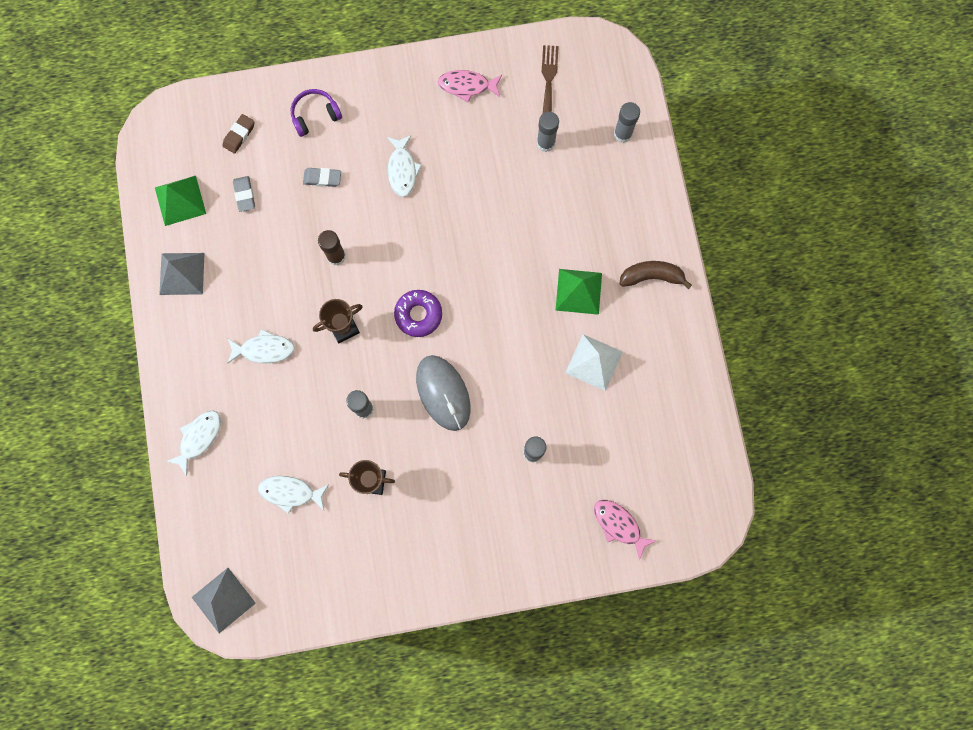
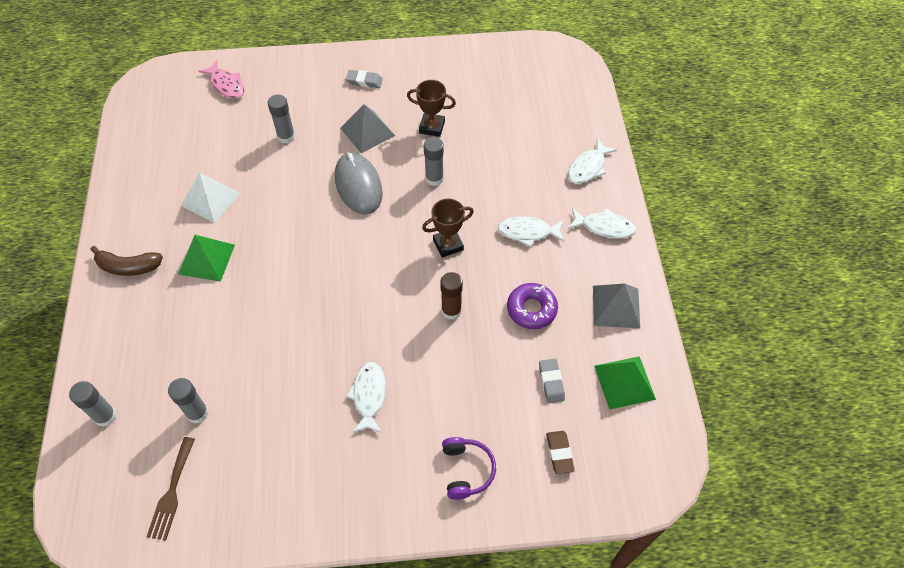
camera: 175 degrees left, 20 degrees down
(223, 600) = (560, 62): grey pyramid -> grey pyramid (367, 131)
(239, 135) = (559, 453): brown eraser -> brown eraser turned 45 degrees counterclockwise
(290, 492) = (504, 124): white fish -> white fish (604, 227)
(315, 115) = (466, 470): purple headphones -> purple headphones turned 75 degrees counterclockwise
(322, 178) = (461, 393): grey eraser -> grey eraser (364, 81)
(418, 315) = (372, 250): purple donut -> purple donut (531, 309)
(467, 86) = (275, 493): pink fish -> none

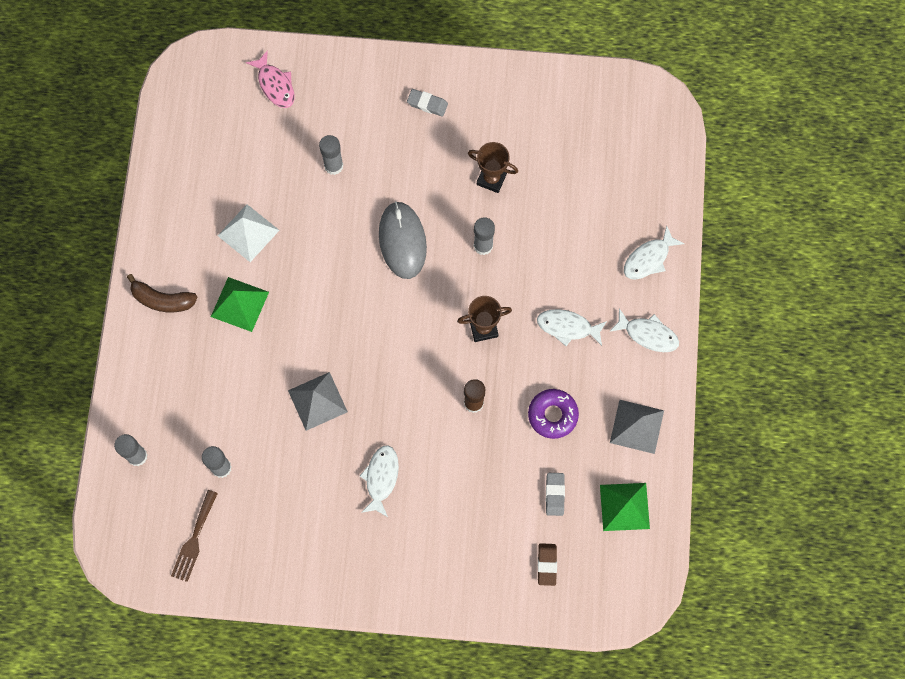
camera: 10 degrees right, 15 degrees up
(367, 131) = (421, 173): grey pyramid -> grey pyramid (317, 401)
(466, 470) = (459, 565): purple headphones -> none

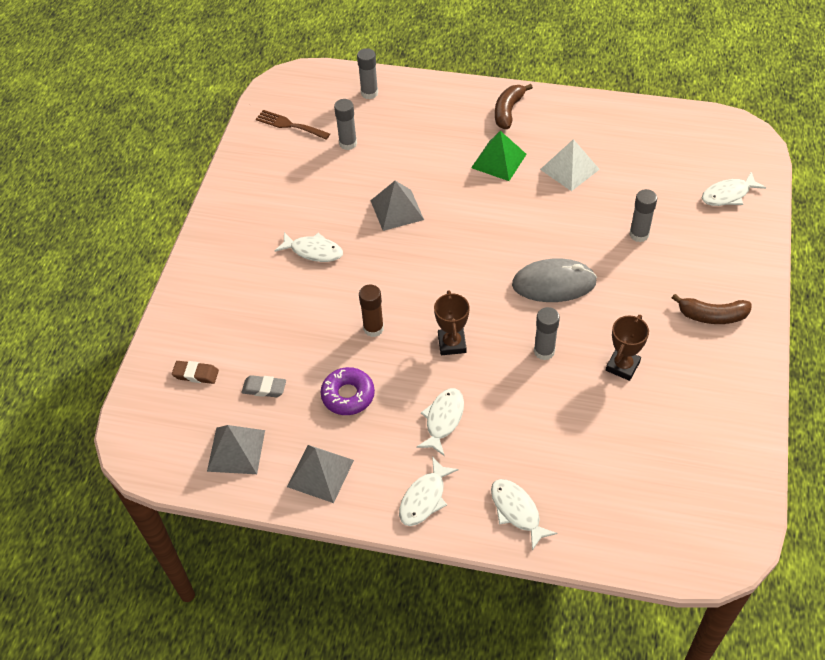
camera: 100 degrees right, 20 degrees down
(275, 85) = (728, 195): pink fish -> white fish
(427, 104) = (712, 316): grey eraser -> brown banana
(624, 506) = (236, 450): green pyramid -> grey pyramid

